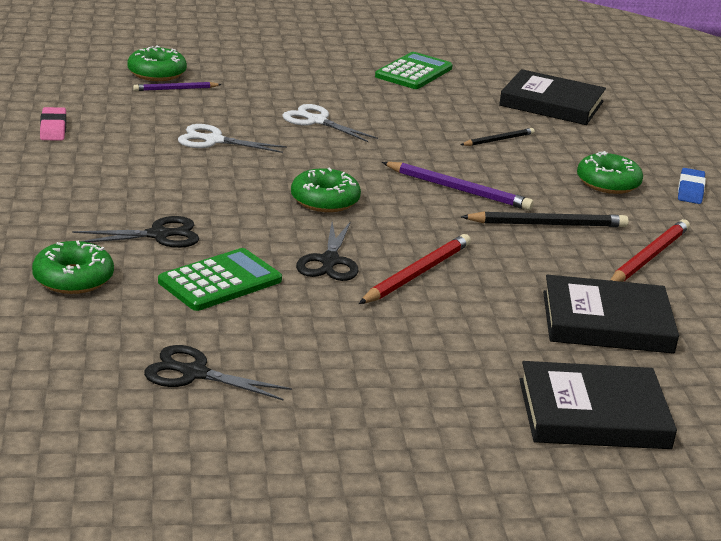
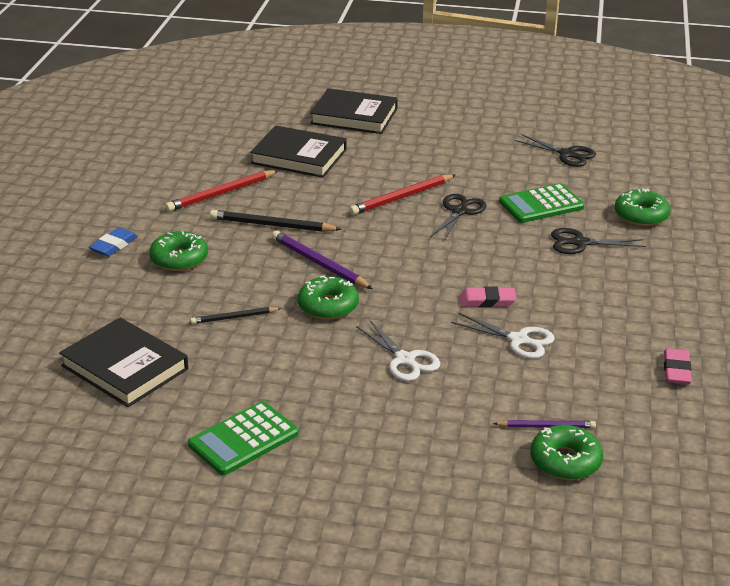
camera: 160 degrees left, 5 degrees up
(256, 169) = (487, 301): none -> pink eraser
(325, 200) = (440, 262): green donut -> green donut (328, 306)

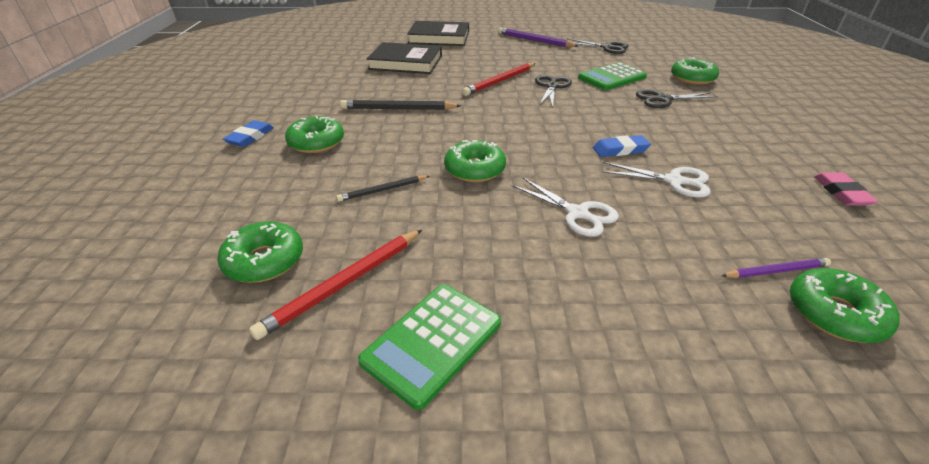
camera: 10 degrees left, 5 degrees up
(124, 367) = (264, 261): black book -> green donut
(221, 193) = (347, 90): red pencil -> red pencil (344, 283)
(319, 263) = (451, 134): purple pencil -> purple pencil (535, 41)
(487, 301) = (620, 150): pink eraser -> blue eraser

